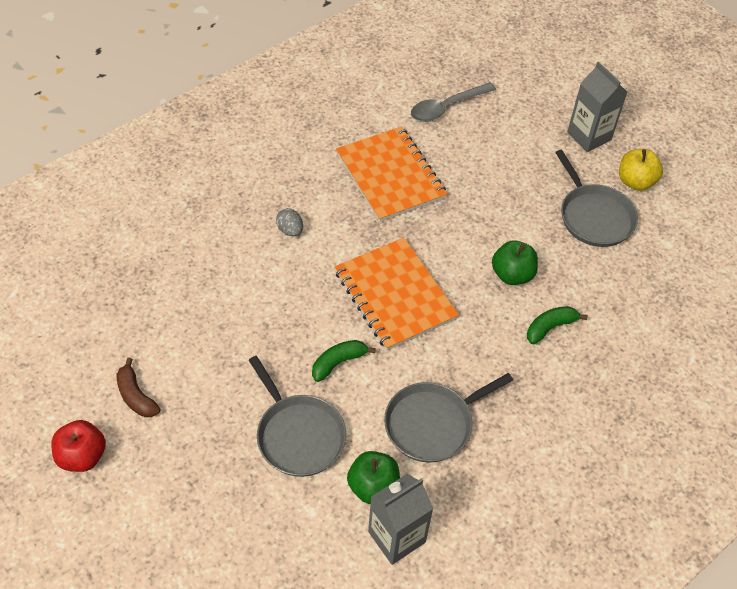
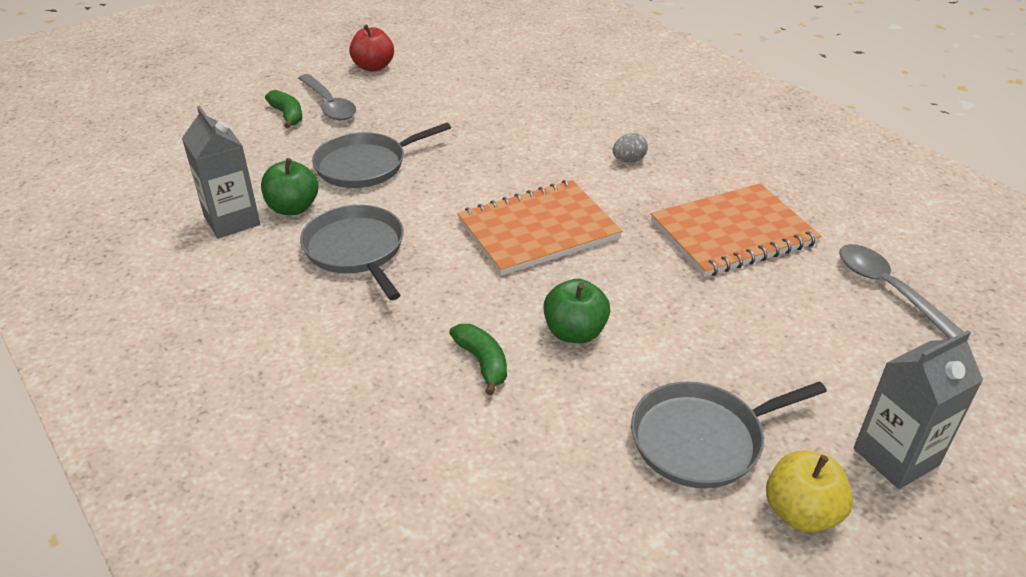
camera: 95 degrees right, 15 degrees down
(136, 396) = (427, 86): brown banana -> none
(172, 489) = (329, 105): none -> grey spoon
(338, 363) = (447, 189): green banana -> green banana (287, 115)

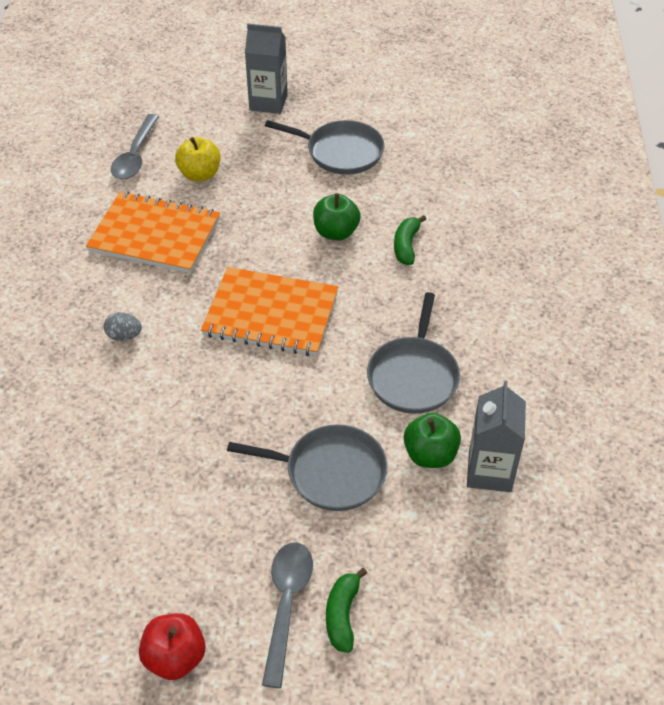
camera: 140 degrees left, 10 degrees up
(801, 512) = (338, 109): yellow apple -> yellow apple (200, 174)

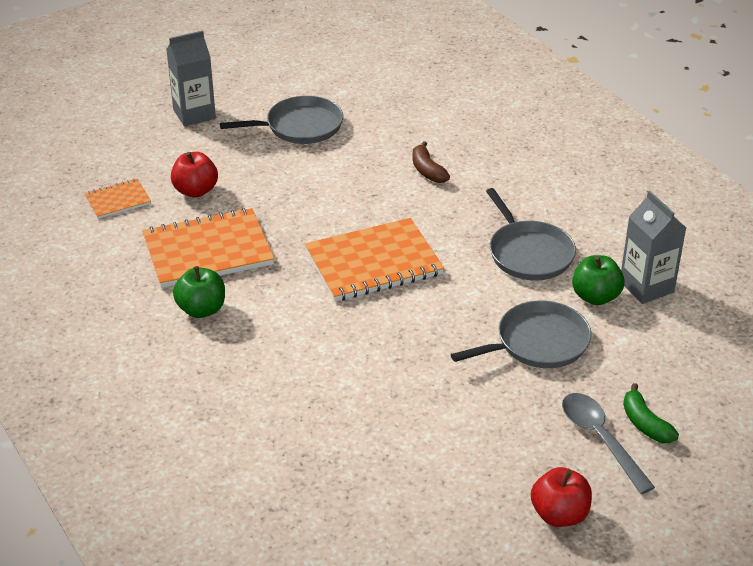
camera: 35 degrees left, 10 degrees down
(124, 336) = (268, 333): grey egg -> none
(135, 155) = (118, 200): grey spoon -> orange notebook
(200, 174) = (195, 191): yellow apple -> red apple
(336, 232) = (361, 184): green apple -> green apple (201, 309)
(406, 246) = (427, 170): green banana -> brown banana

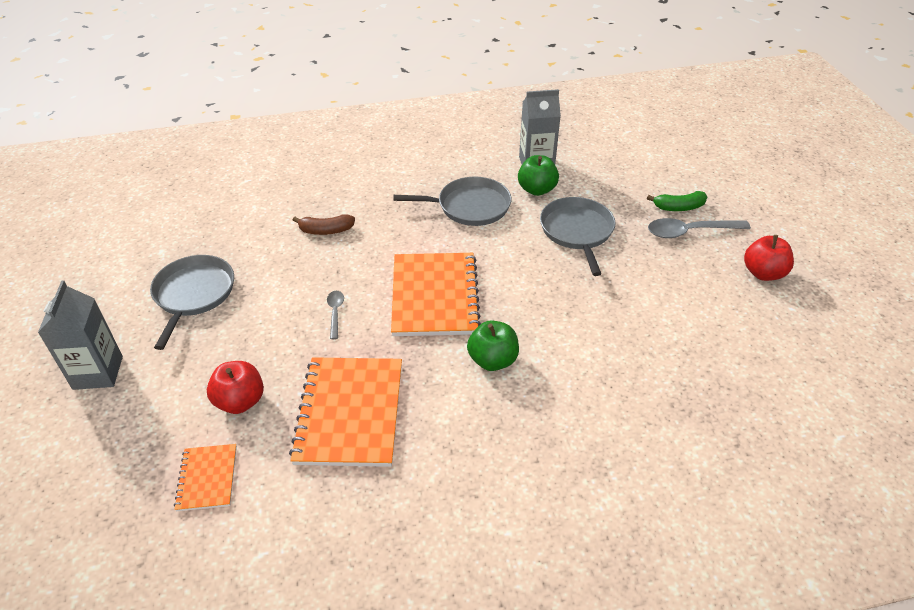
camera: 70 degrees left, 5 degrees up
(201, 309) = (442, 438): green apple -> green apple (492, 360)
(319, 209) = (335, 313): none -> grey spoon

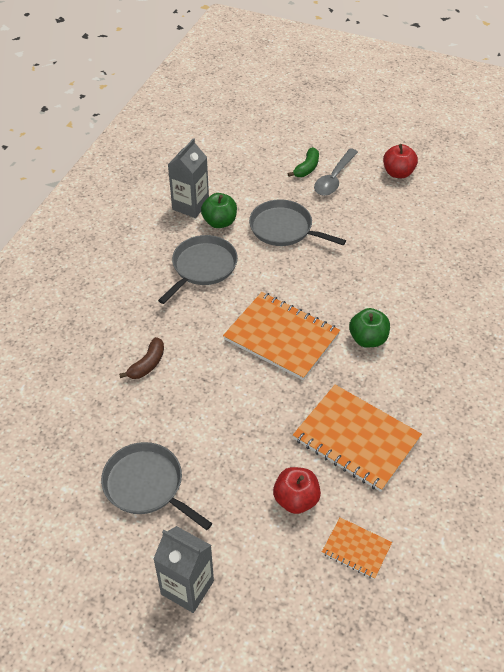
camera: 55 degrees left, 5 degrees up
(335, 313) = (249, 402): grey spoon -> none

